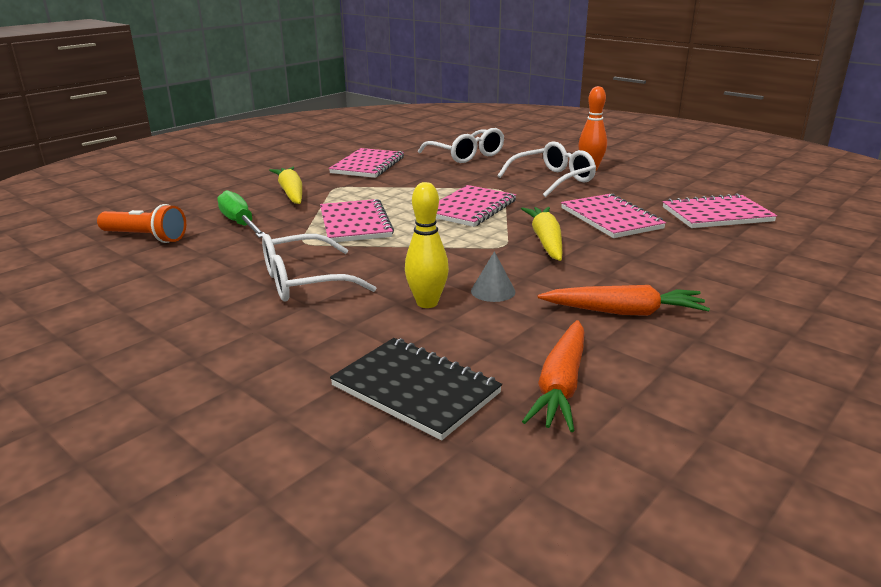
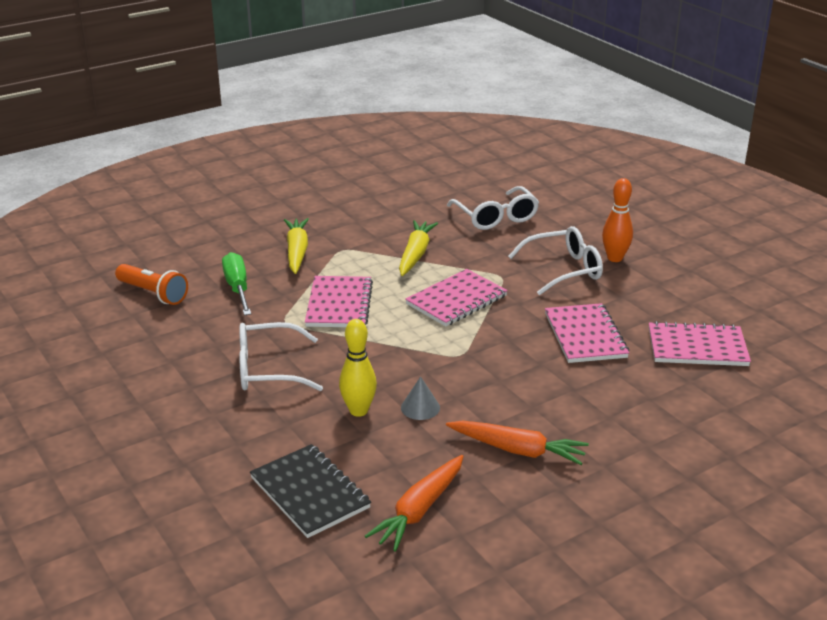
camera: 15 degrees right, 5 degrees up
(368, 165) = (387, 220): pink notebook -> none
(545, 241) = (502, 355): yellow carrot -> yellow carrot (415, 254)

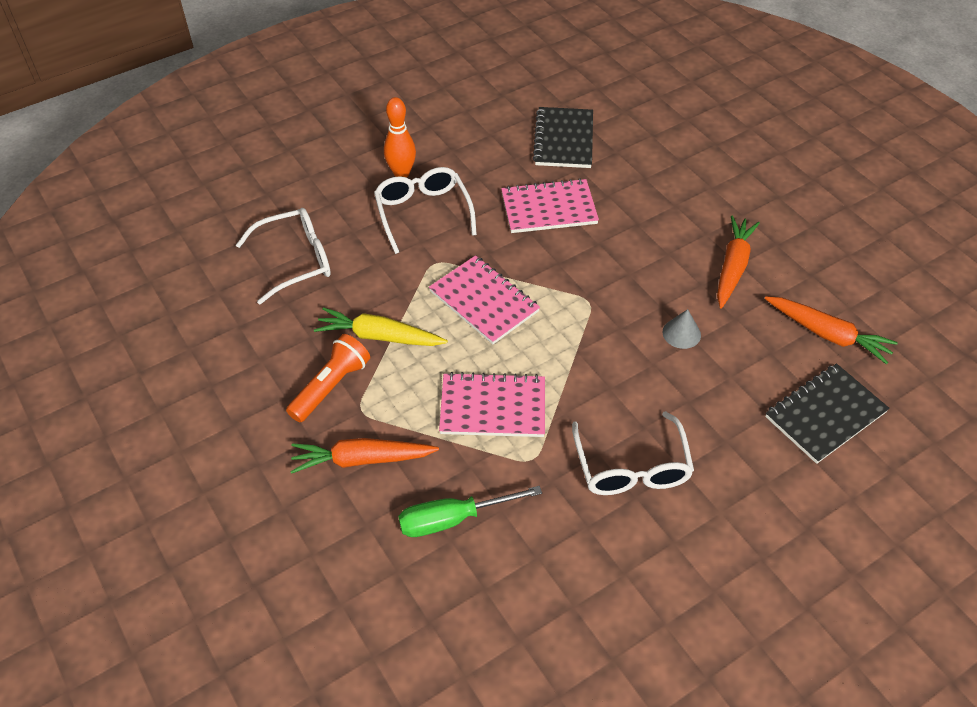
camera: 90 degrees left, 20 degrees up
(153, 294) = (466, 622): orange flashlight -> orange flashlight (331, 386)
(297, 251) = (361, 460): yellow carrot -> orange carrot
(358, 411) = (694, 382): yellow bowling pin -> none
(697, 347) = (563, 140): pink notebook -> black notebook

